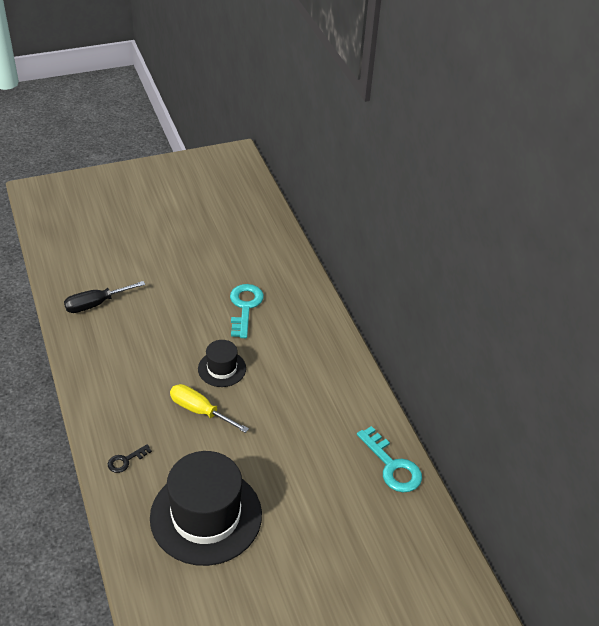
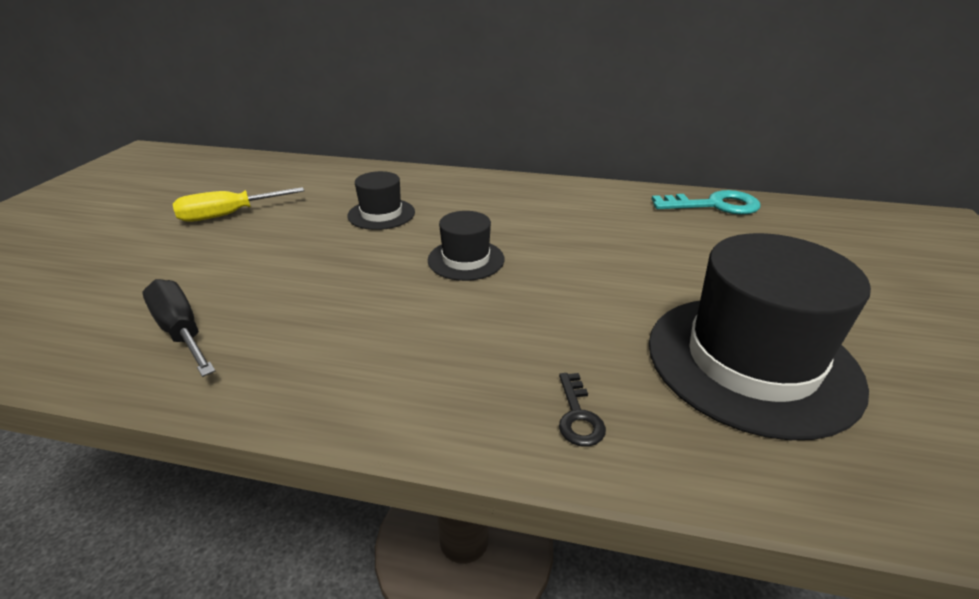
camera: 55 degrees left, 10 degrees down
(95, 304) = (181, 331): black screwdriver -> black screwdriver turned 135 degrees clockwise
(200, 411) = (527, 301): yellow screwdriver -> yellow screwdriver (228, 215)
(245, 307) = (381, 214): turquoise key -> black hat

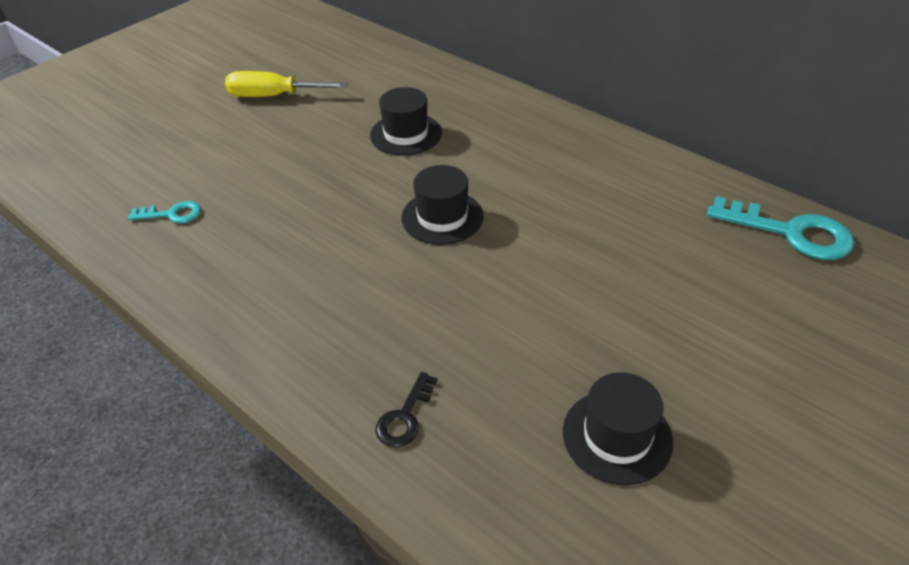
camera: 30 degrees right, 10 degrees up
(181, 331) = (172, 214): black screwdriver -> turquoise key
(751, 361) = (617, 436): black hat -> black hat, size x0.49

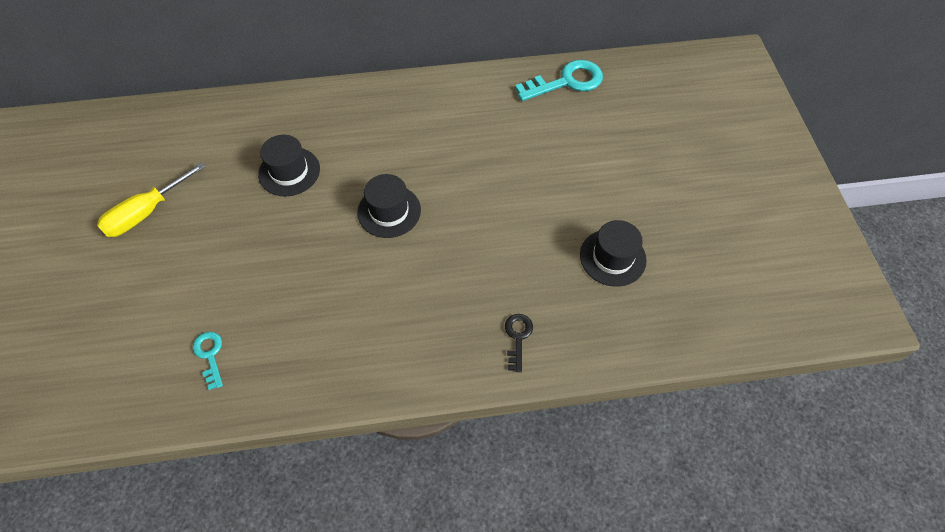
camera: 50 degrees left, 15 degrees up
(172, 214) = (210, 355): turquoise key -> turquoise key turned 60 degrees counterclockwise
(405, 417) = (517, 337): black key -> black key turned 150 degrees counterclockwise

